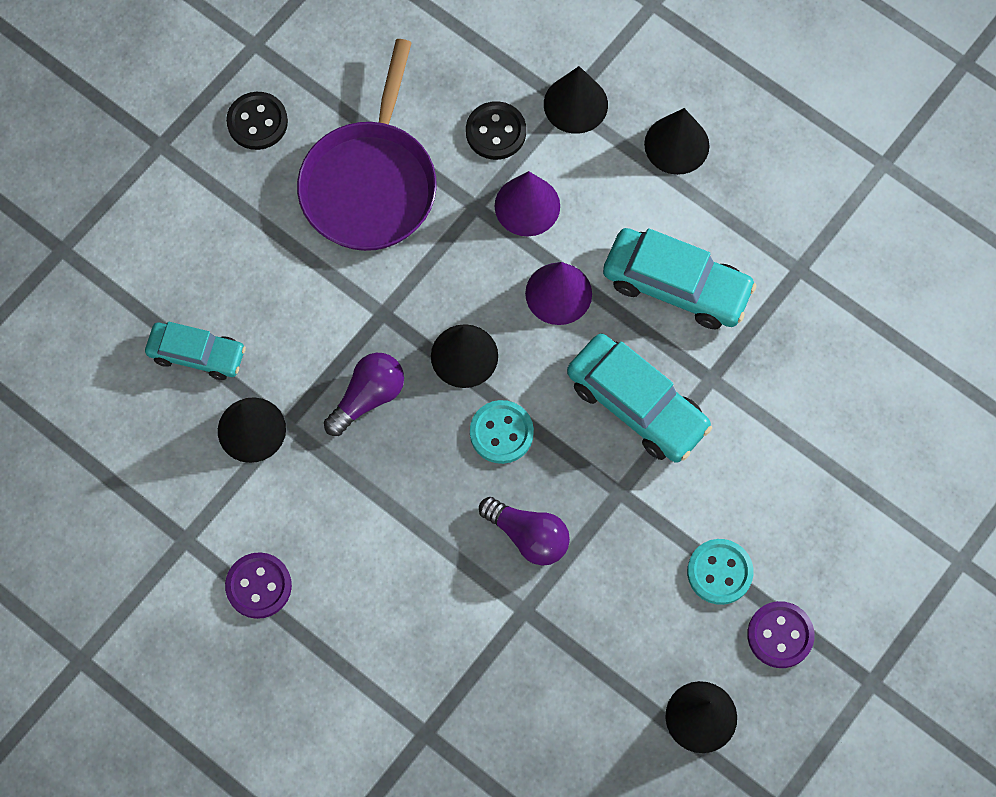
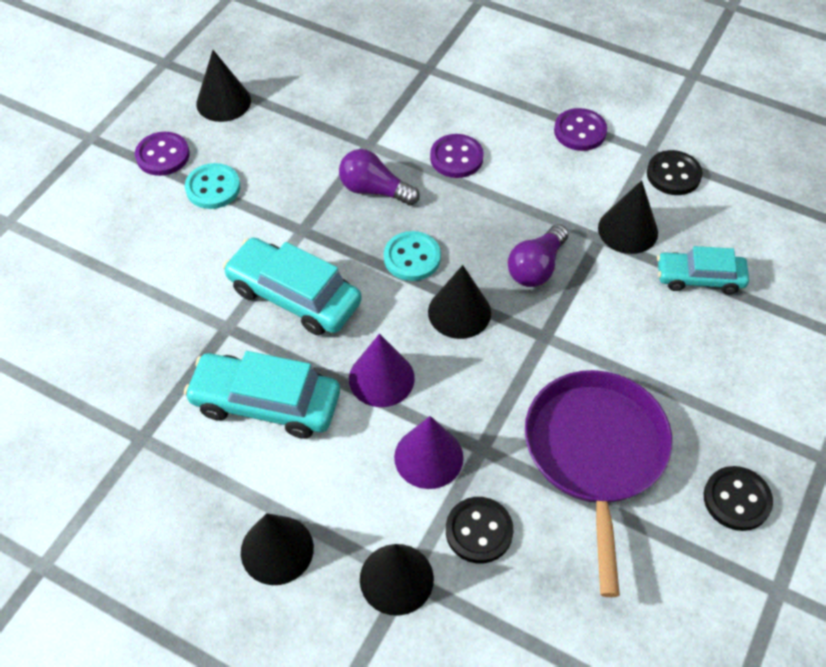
camera: 170 degrees right, 15 degrees down
(170, 499) = (673, 174): none -> black button
(421, 569) = (456, 158): none -> purple button

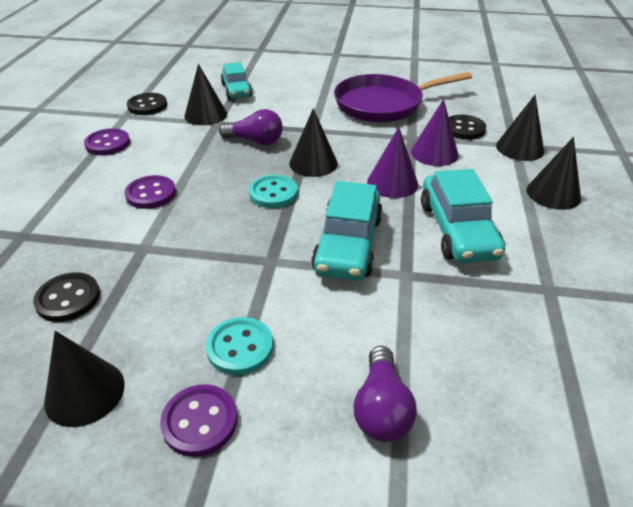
camera: 110 degrees left, 15 degrees down
(374, 190) = (204, 230): purple light bulb -> purple light bulb (381, 408)
(736, 499) = (377, 69): black button -> black button (68, 299)

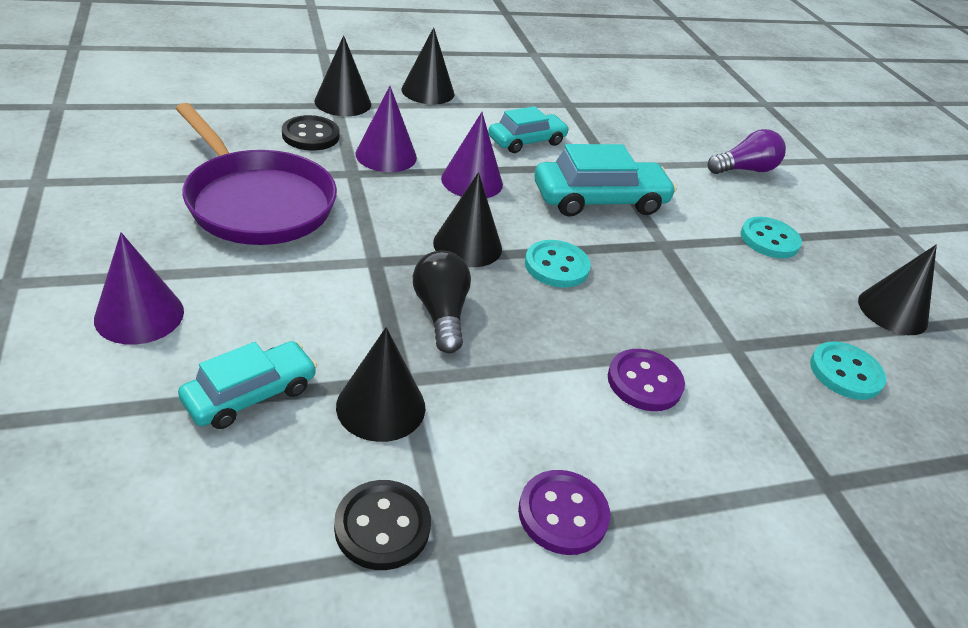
camera: 120 degrees left, 0 degrees up
(68, 299) = (845, 373): black button -> turquoise button
(200, 421) = (839, 243): purple button -> none
(255, 141) = (441, 313): purple light bulb -> black light bulb
(301, 74) = (139, 315): none -> purple cone
(457, 230) = (526, 141): turquoise car -> turquoise car, size x0.65

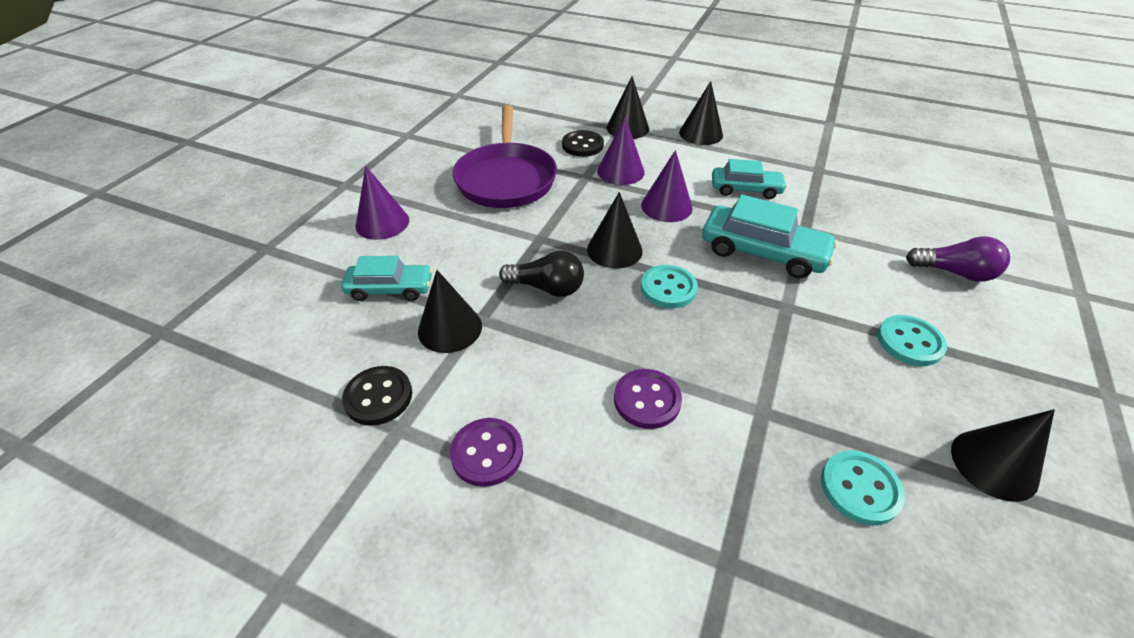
camera: 45 degrees right, 5 degrees up
(441, 313) = (547, 288): black light bulb -> black light bulb turned 75 degrees clockwise

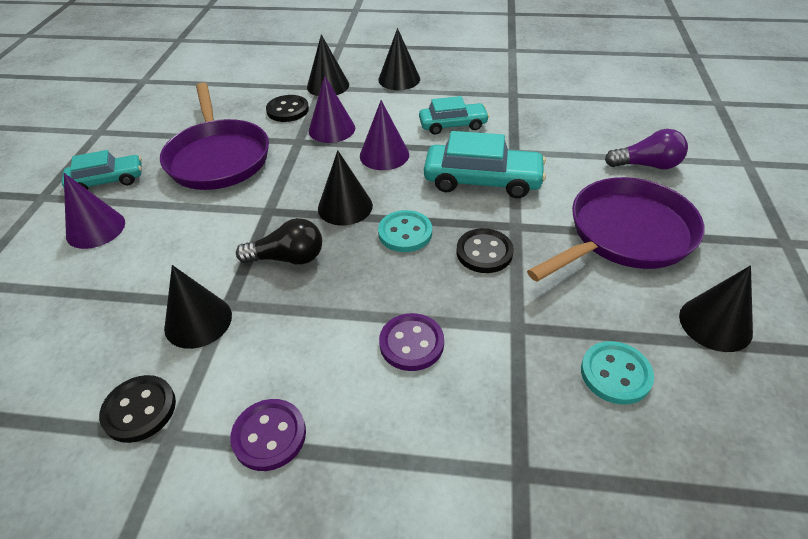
camera: 15 degrees left, 0 degrees up
(390, 289) = (123, 295): turquoise car -> turquoise car (107, 181)
(746, 326) = (484, 252): none -> black button
(909, 342) = (625, 234): turquoise button -> purple pan

